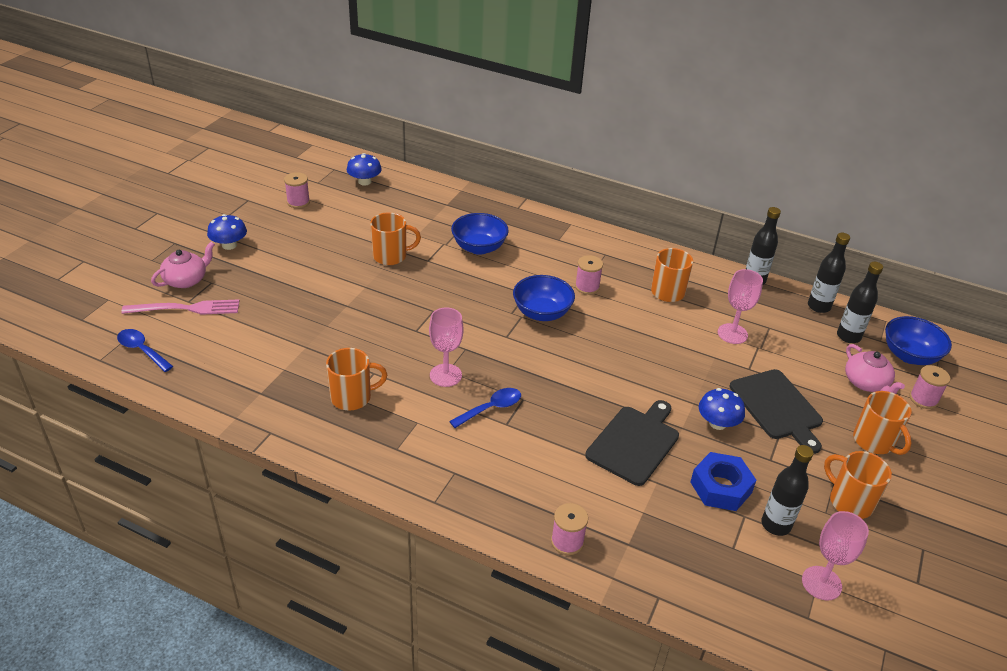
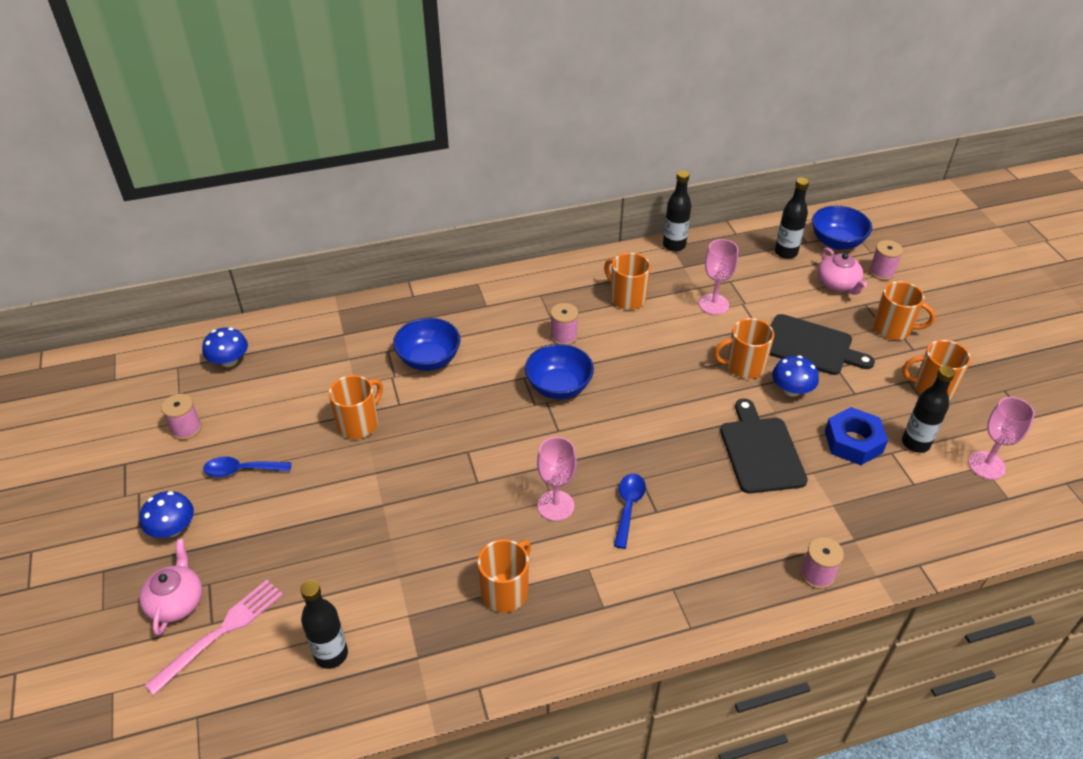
camera: 40 degrees left, 5 degrees up
(142, 350) = (234, 715): blue spoon -> blue spoon (241, 470)
(699, 385) = (744, 366): none -> orange mug
(818, 306) = (740, 239): black bottle -> black bottle (331, 654)
(866, 383) = (838, 284): pink teapot -> pink teapot turned 45 degrees clockwise

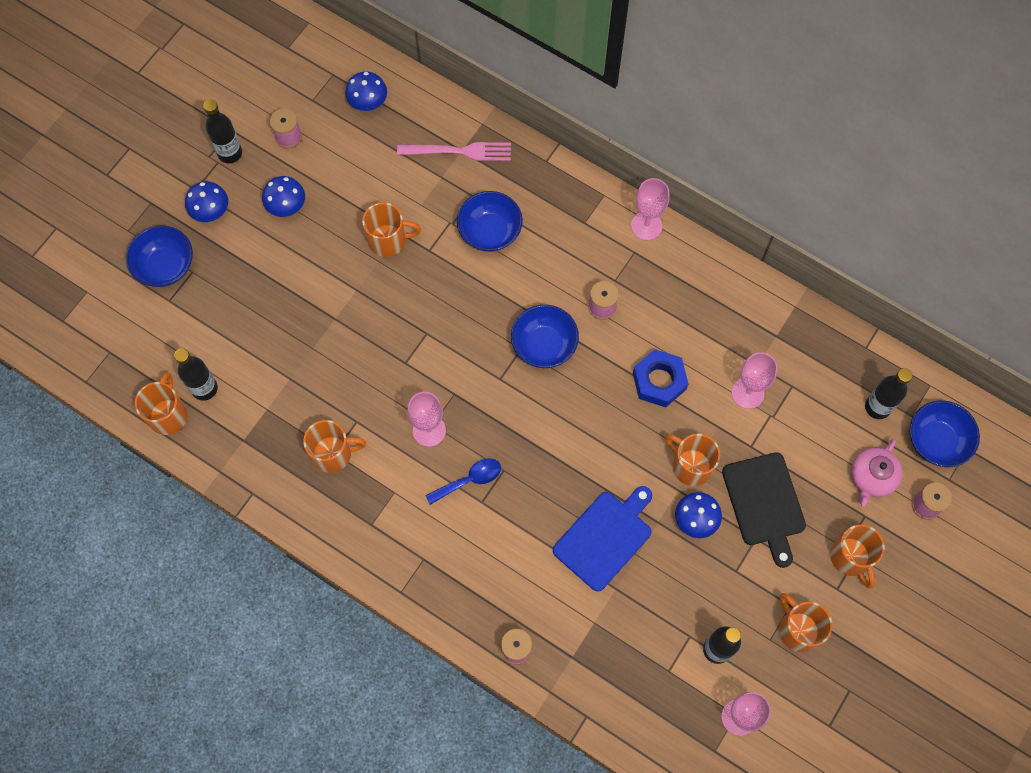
camera: 50 degrees right, 25 degrees up
(176, 602) = (165, 266): pink teapot -> blue bowl
(221, 632) = (167, 312): pink fork -> pink fork (459, 151)
(241, 470) = (286, 205): blue spoon -> blue mushroom
(527, 277) = (646, 226): none -> pink goblet
(627, 298) = (692, 320): orange mug -> orange mug (168, 415)
(674, 245) = (798, 308): black bottle -> black bottle (230, 153)
(760, 451) = (605, 537): black cutting board -> blue cutting board
(853, 442) = (676, 600): blue nut -> blue nut (659, 381)

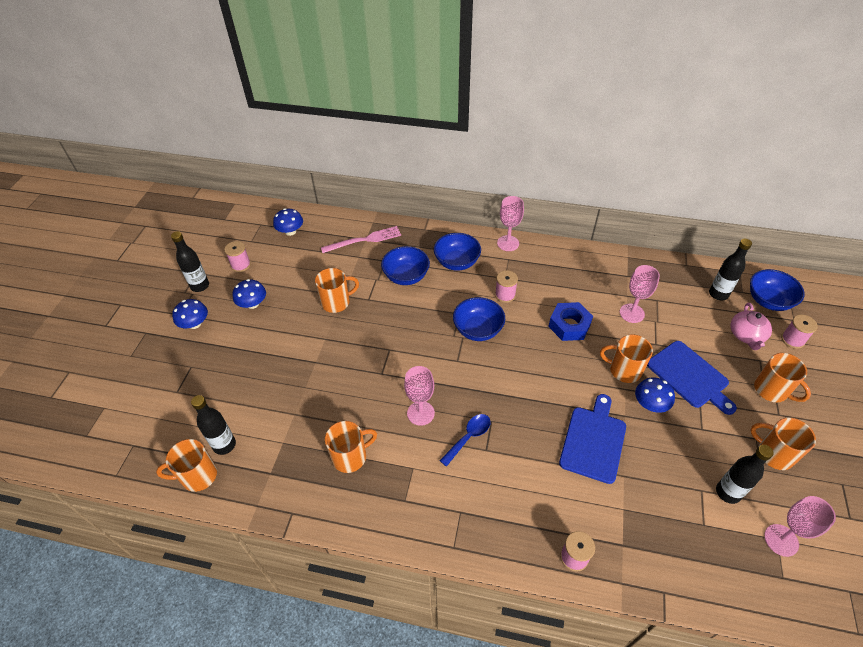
camera: 20 degrees left, 20 degrees down
(165, 266) = (168, 369): blue bowl -> blue bowl (457, 262)
(168, 415) = (198, 476): orange mug -> orange mug turned 90 degrees counterclockwise
(764, 503) = (689, 376): black cutting board -> blue cutting board

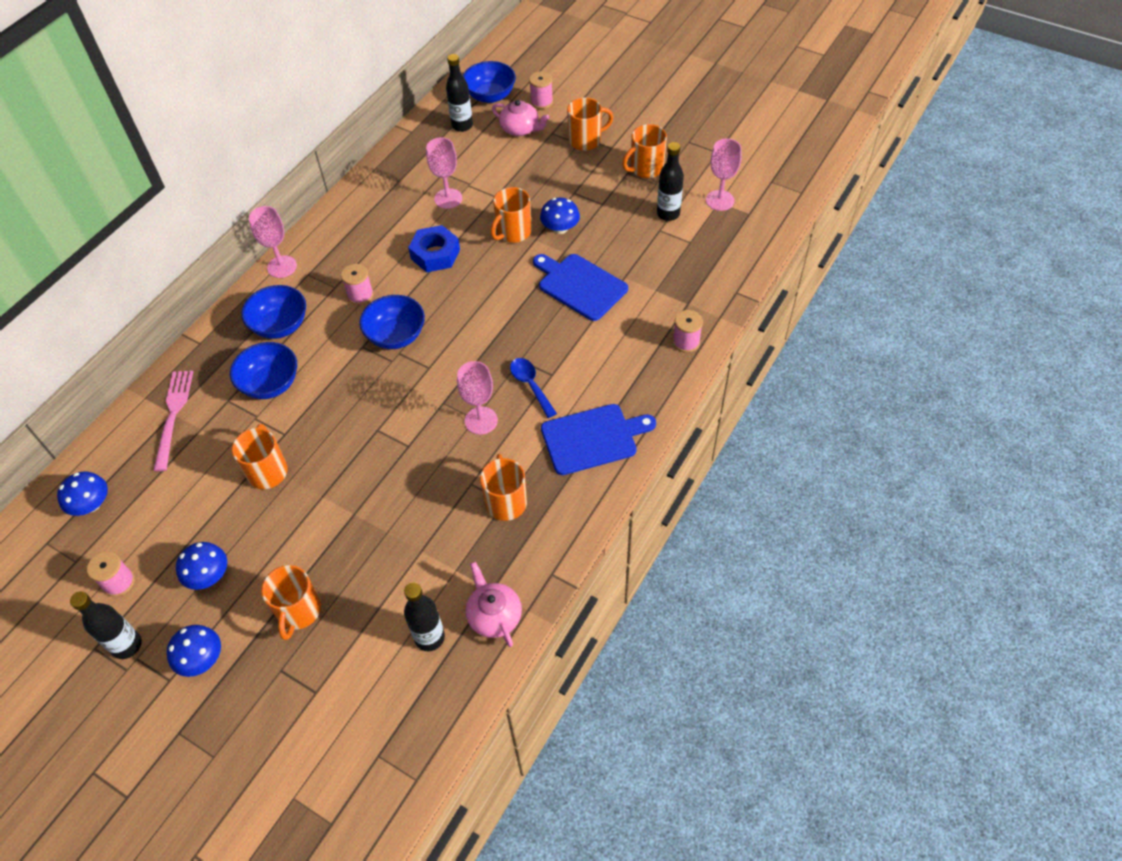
camera: 70 degrees left, 5 degrees up
(198, 476) = (461, 673): orange mug -> orange mug (299, 611)
(248, 482) = (494, 615): none -> pink teapot
(689, 376) = (544, 188): blue cutting board -> blue cutting board (592, 438)

